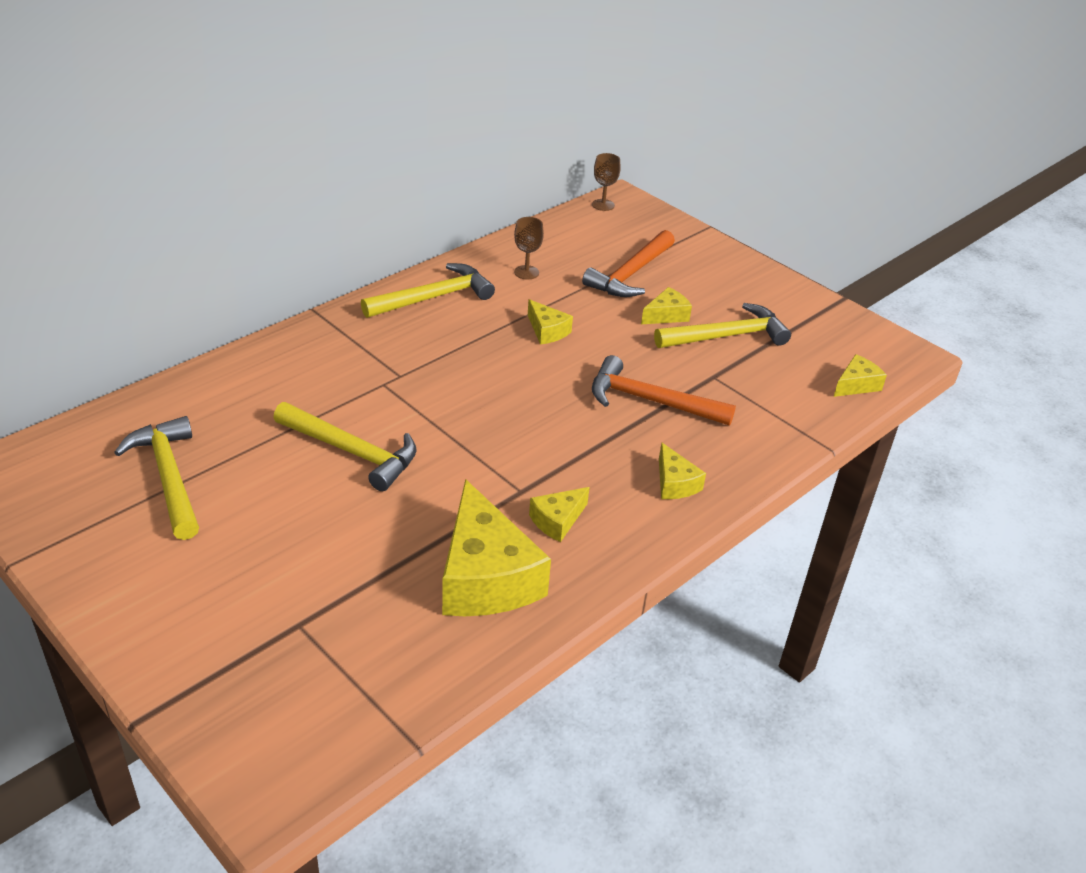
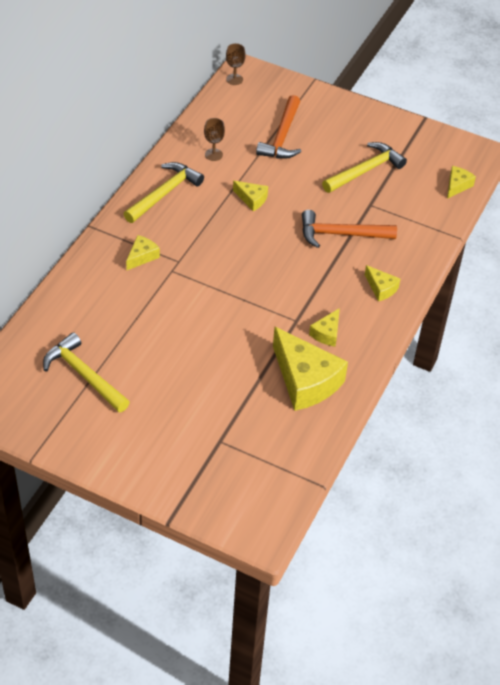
camera: 20 degrees left, 10 degrees up
(352, 452) = (182, 324): yellow hammer -> none
(666, 315) = (320, 164): yellow cheese -> yellow cheese (142, 256)

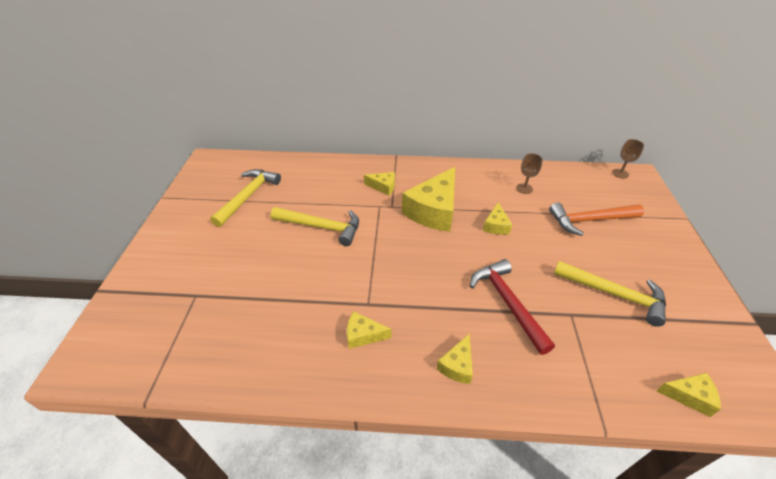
camera: 70 degrees right, 5 degrees down
(164, 193) = (457, 177): yellow hammer -> yellow hammer (321, 227)
(305, 380) = (290, 337): yellow cheese -> yellow cheese (433, 211)
(341, 234) = (507, 303): orange hammer -> red hammer

